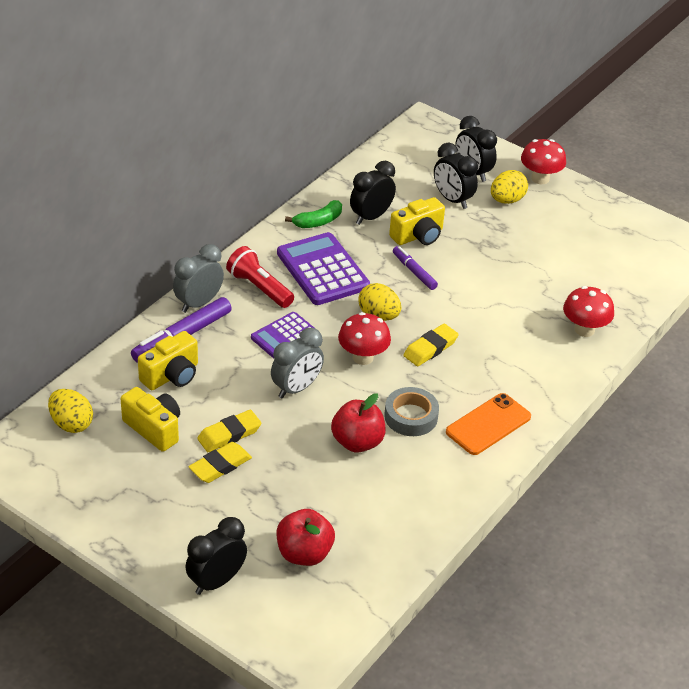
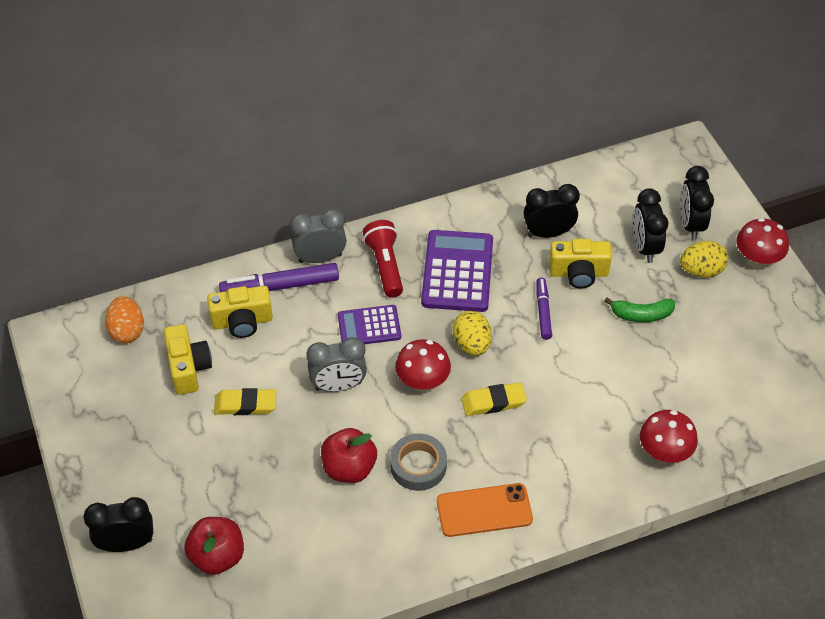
camera: 35 degrees right, 10 degrees up
(71, 424) = (127, 331): yellow egg -> orange egg
(220, 466) = (214, 432): yellow eraser -> none
(318, 221) = (494, 217): green banana -> green banana (641, 315)

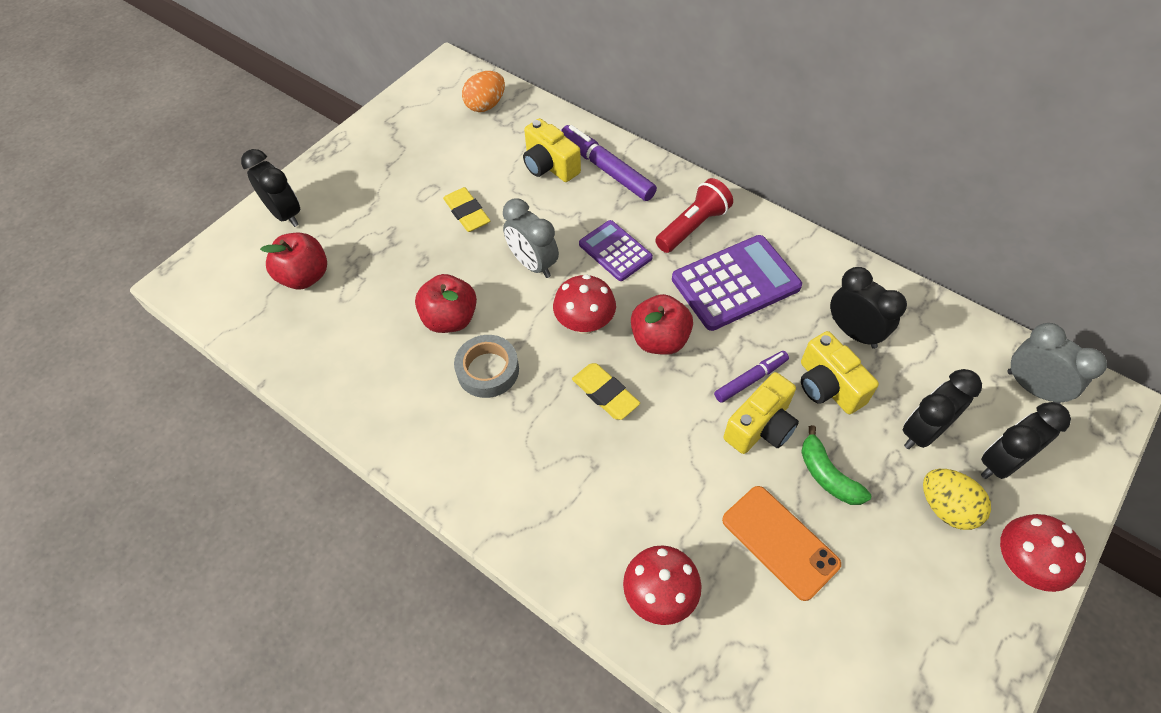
camera: 60 degrees right, 5 degrees up
(188, 368) = (477, 159): yellow camera -> yellow camera (760, 427)
(320, 258) = (660, 178): grey clock -> grey clock (1032, 388)
(472, 344) = (659, 340): yellow egg -> red apple
(484, 510) = (472, 453): orange phone -> orange phone (780, 542)

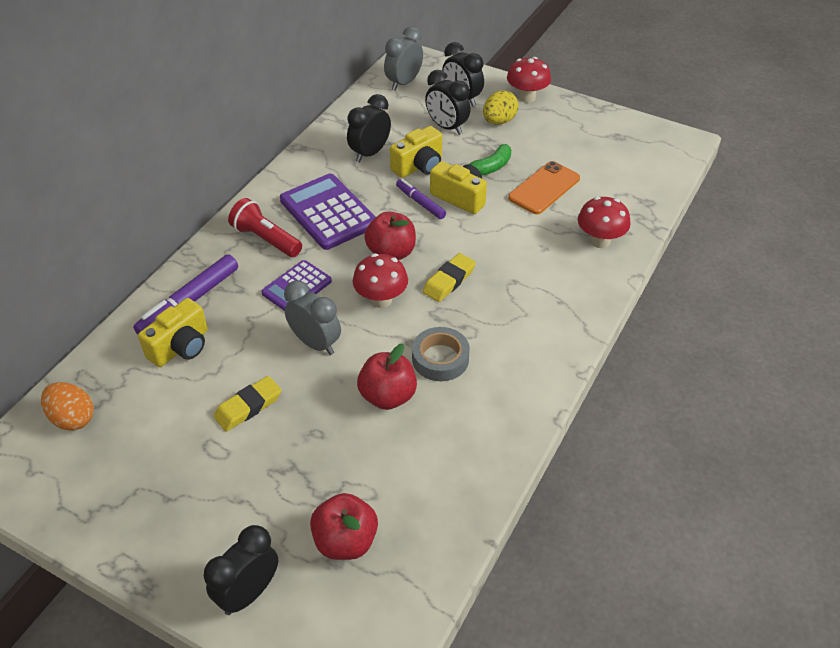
camera: 100 degrees left, 10 degrees down
(533, 264) = (315, 343): grey clock -> grey clock turned 90 degrees counterclockwise

